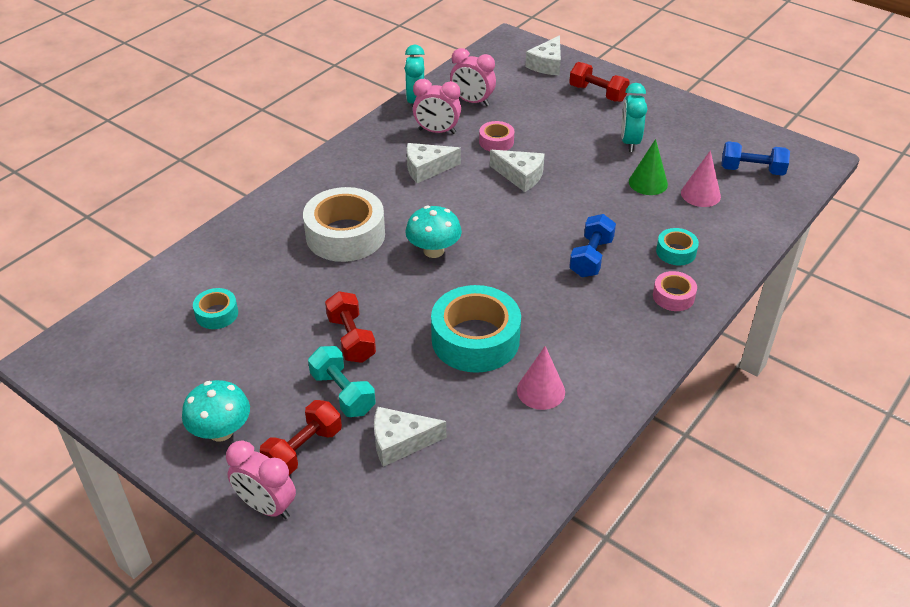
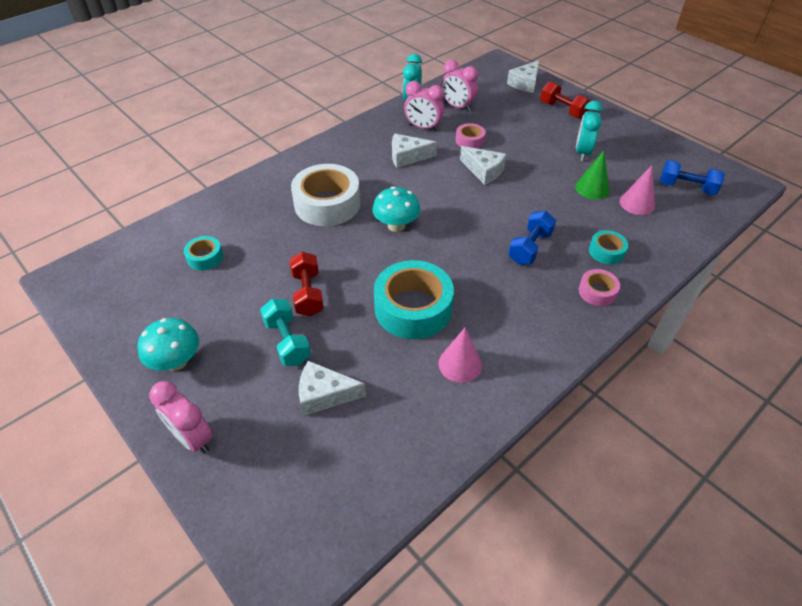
camera: 10 degrees right, 5 degrees up
(303, 449) = (240, 389): red dumbbell -> none

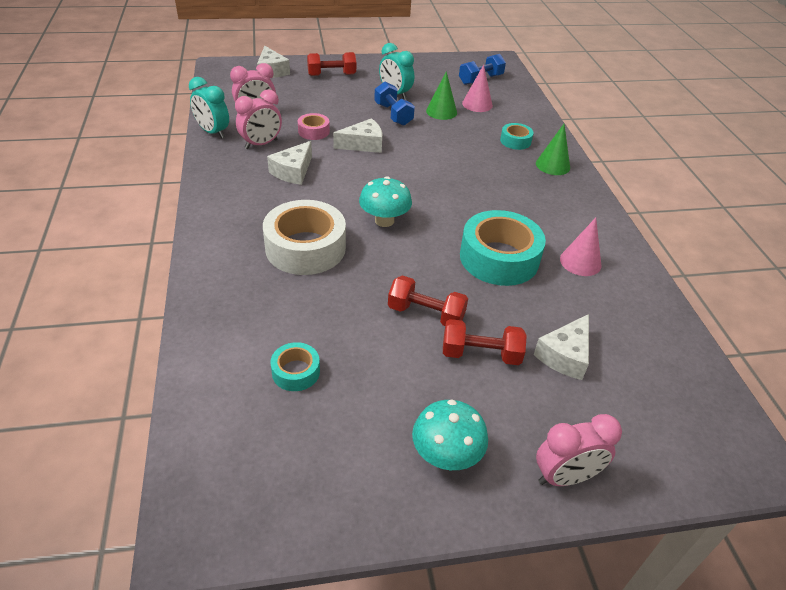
camera: 60 degrees left, 5 degrees down
(287, 341) = (480, 354): turquoise dumbbell -> red dumbbell
(530, 247) = (480, 169): blue dumbbell -> blue dumbbell (393, 114)
(597, 292) = (553, 165): pink tape -> green cone

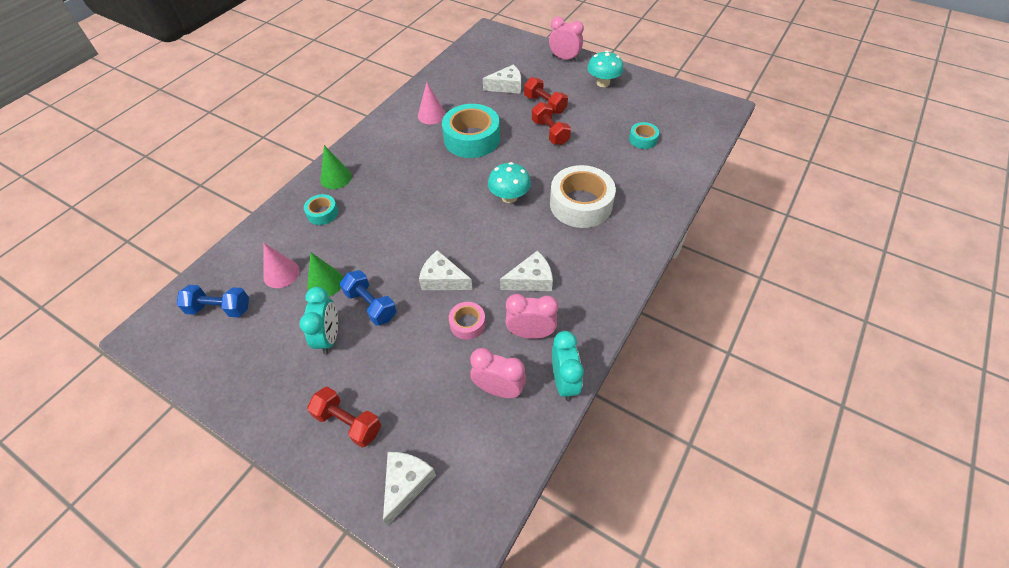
camera: 135 degrees left, 10 degrees up
(393, 114) = (371, 305): blue dumbbell -> blue dumbbell turned 60 degrees counterclockwise

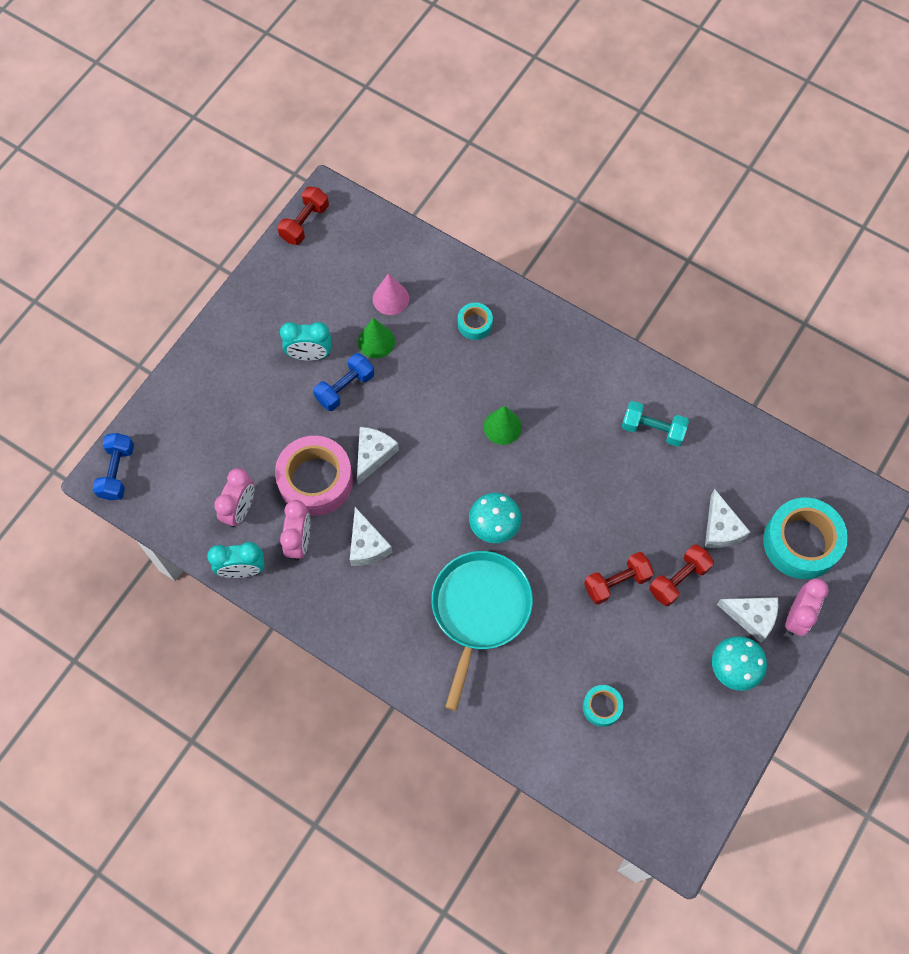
camera: 90 degrees right, 15 degrees up
(219, 309) = (350, 253): blue dumbbell -> blue dumbbell (117, 472)
(336, 178) = (532, 329): green cone -> green cone (502, 427)
(348, 423) = (220, 383): red dumbbell -> red dumbbell (304, 223)
(406, 484) = (161, 434): white cheese -> white cheese (752, 617)
(431, 115) = (652, 429): pink cone -> turquoise dumbbell
(467, 324) = (315, 480): pink tape -> pink tape, size x2.04
(472, 139) = (603, 481): turquoise tape -> turquoise tape (801, 542)
(580, 204) = (479, 609): white tape -> turquoise pan

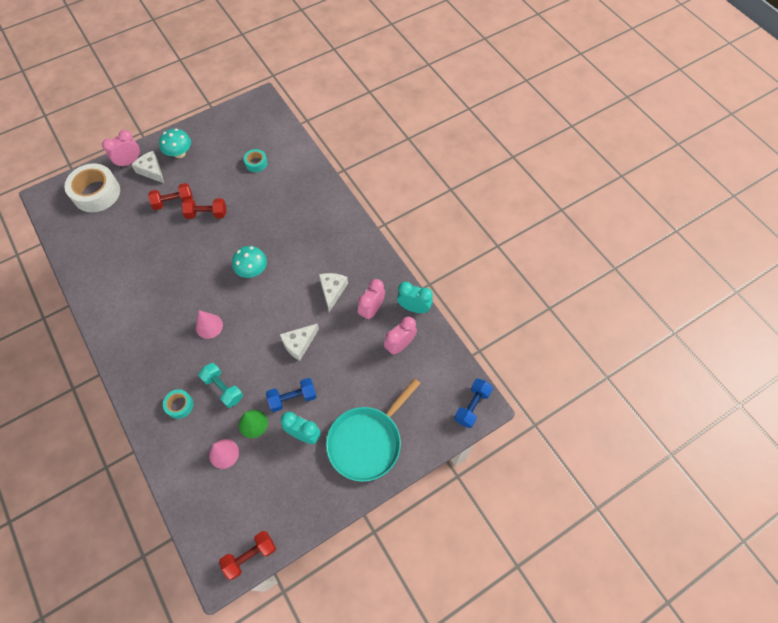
camera: 155 degrees left, 5 degrees down
(315, 480) = (344, 343): pink tape -> none
(479, 609) = (289, 231): turquoise pan -> turquoise pan (367, 442)
(502, 427) = (209, 326): green cone -> pink cone
(652, 429) = (123, 285): turquoise dumbbell -> turquoise dumbbell (223, 388)
(721, 528) = (131, 217): white cheese -> none
(801, 542) = (96, 193): turquoise tape -> white tape

